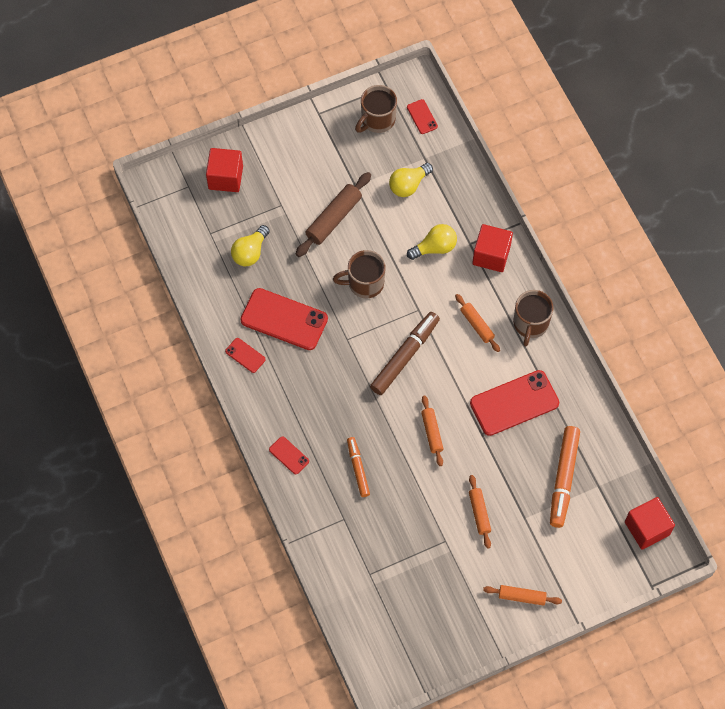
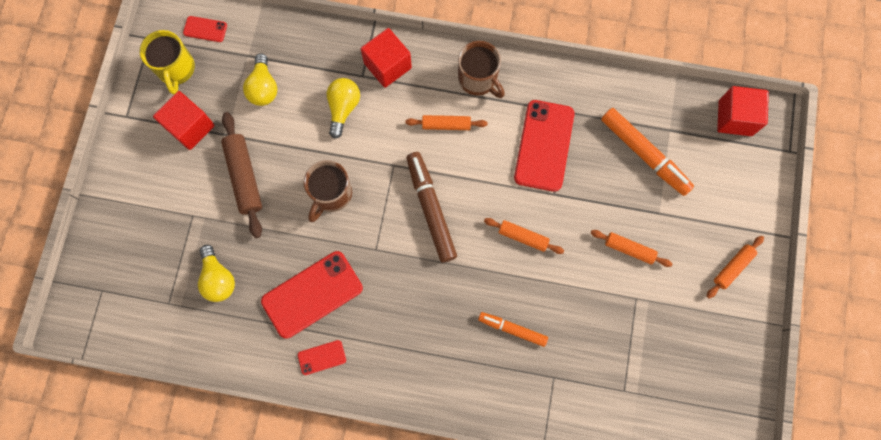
camera: 55 degrees left, 10 degrees up
(225, 177) = (121, 248): red cube -> red cube (190, 127)
(289, 455) = (454, 386): red phone -> none
(377, 120) = (176, 69): brown mug -> yellow mug

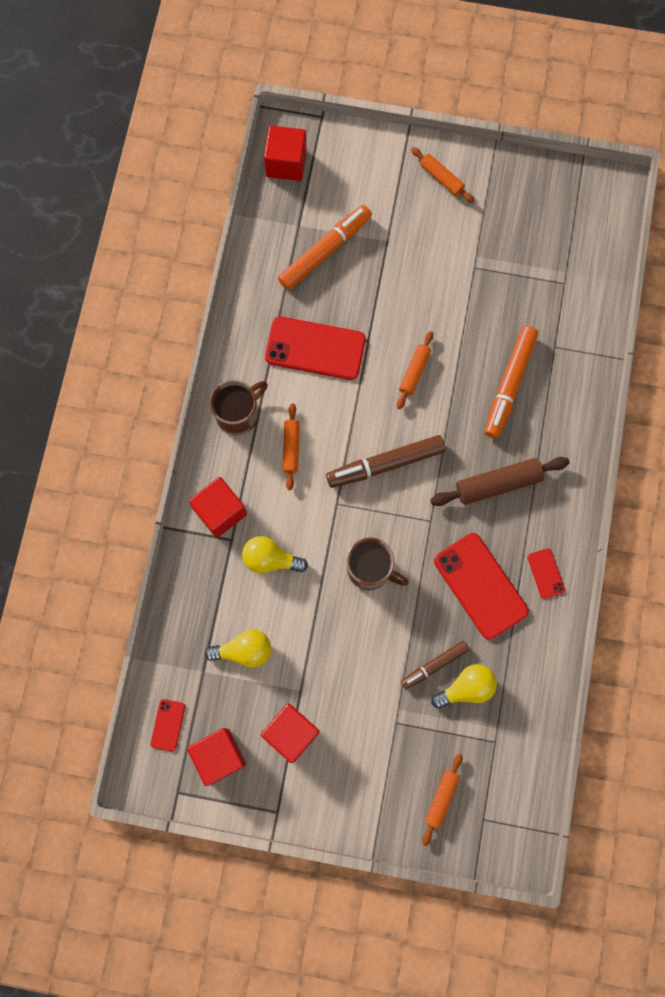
camera: 90 degrees left, 0 degrees up
(176, 69) = (219, 756): yellow mug -> red cube
(241, 250) = (435, 665): none -> brown marker
(244, 177) = (351, 667): brown rolling pin -> brown rolling pin (498, 484)
(513, 329) = (509, 384): orange marker -> orange marker, size x1.66
(629, 249) = (425, 271): orange rolling pin -> orange rolling pin (441, 798)

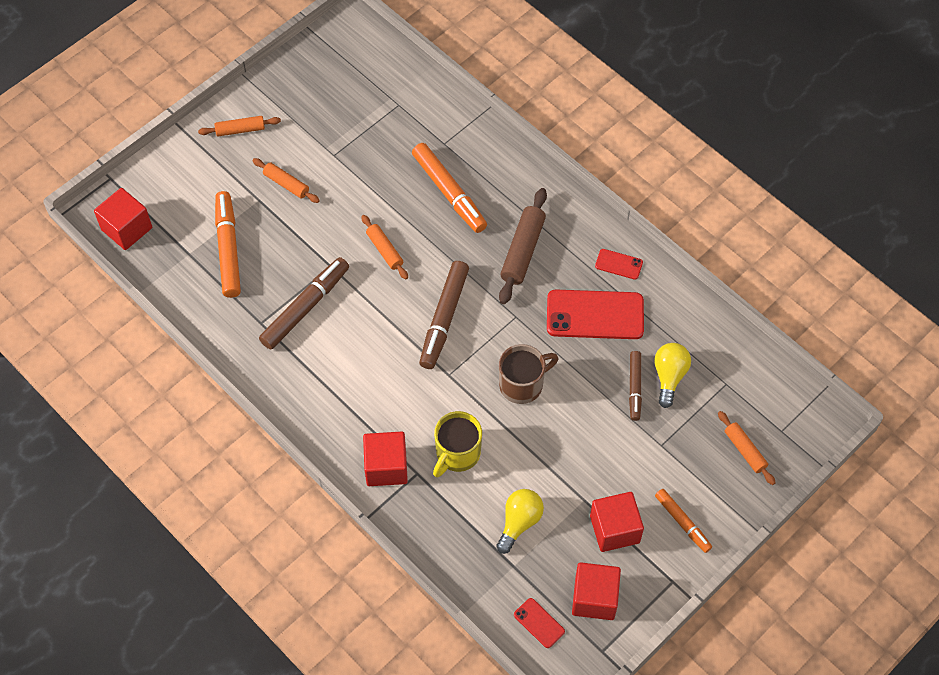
camera: 55 degrees left, 15 degrees down
(238, 414) = (313, 400): brown mug -> none
(270, 559) = (457, 454): yellow light bulb -> yellow mug
(291, 448) = (375, 379): orange rolling pin -> orange rolling pin (286, 184)
(315, 348) = (305, 308): red phone -> brown marker
(336, 786) = (682, 522): none -> orange marker

